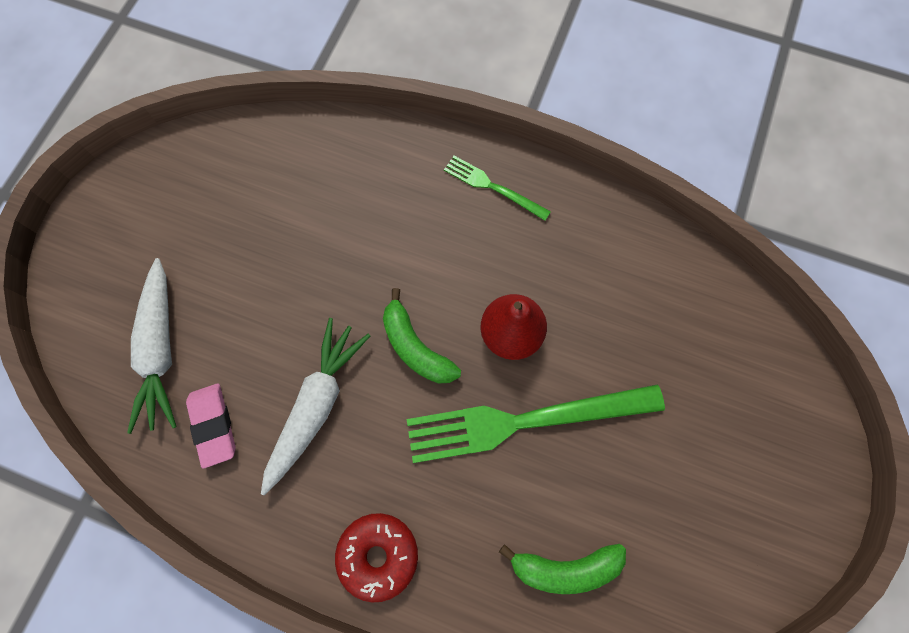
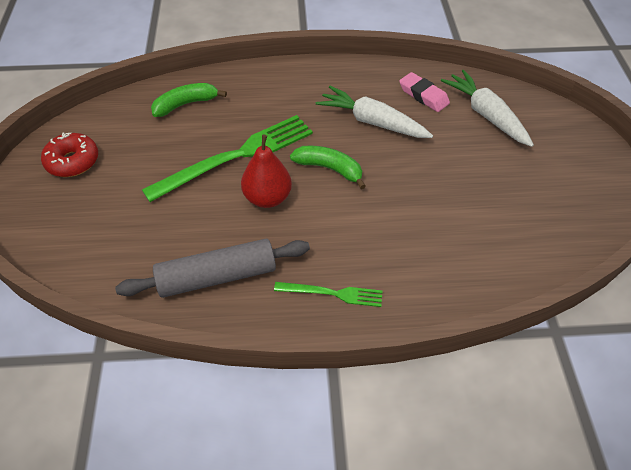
camera: 155 degrees right, 20 degrees down
(316, 405) = (372, 122): white carrot -> white carrot turned 120 degrees clockwise
(378, 555) = (293, 78): red donut -> red donut (72, 161)
(603, 253) = (217, 277): none -> grey rolling pin

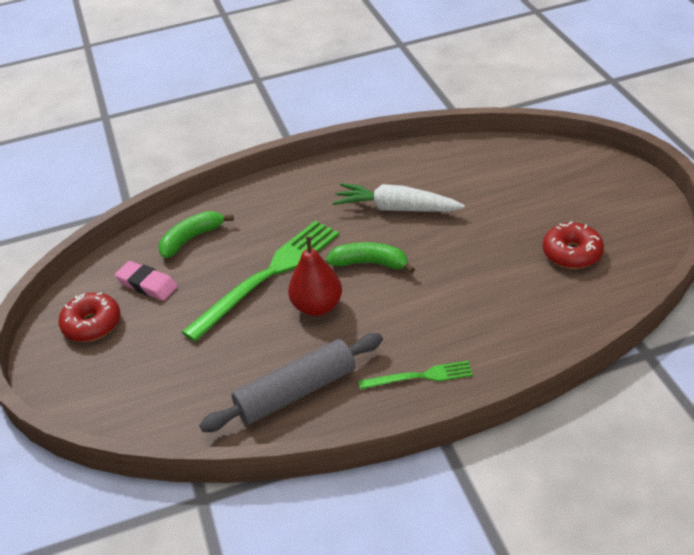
camera: 10 degrees left, 10 degrees down
(423, 95) = (439, 171): pink eraser -> pink eraser (147, 284)
(486, 115) = (509, 174): white carrot -> none
(517, 209) = (572, 253): none -> red donut

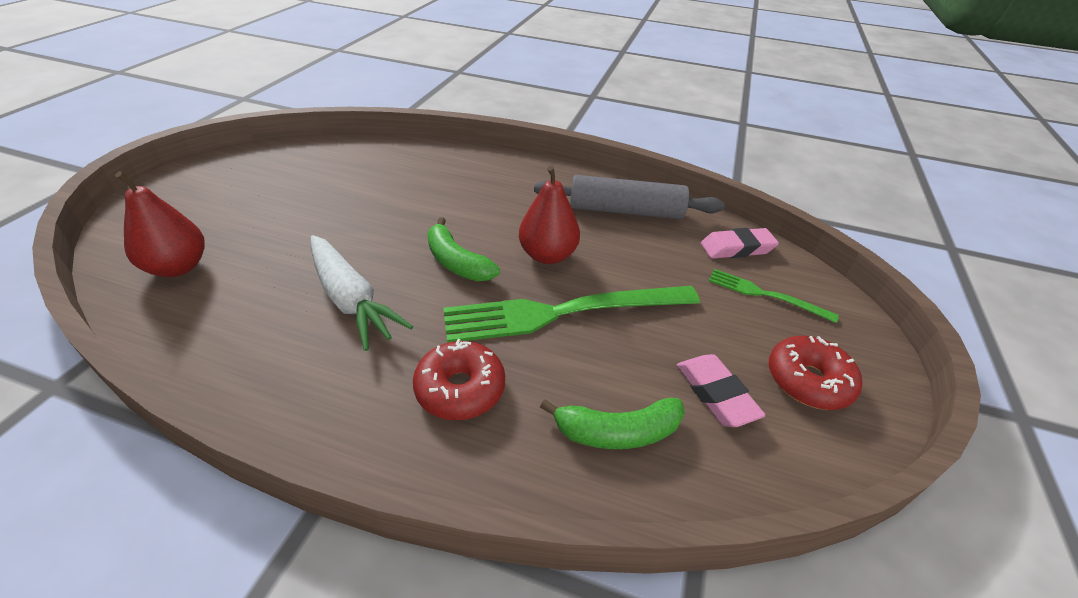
camera: 150 degrees left, 0 degrees up
(173, 412) = (737, 248): none -> pink eraser
(420, 376) = (529, 176): green fork -> green fork (765, 295)
(513, 165) = (178, 267): none -> red pear
(572, 253) = (312, 177): red donut -> red donut (460, 389)

